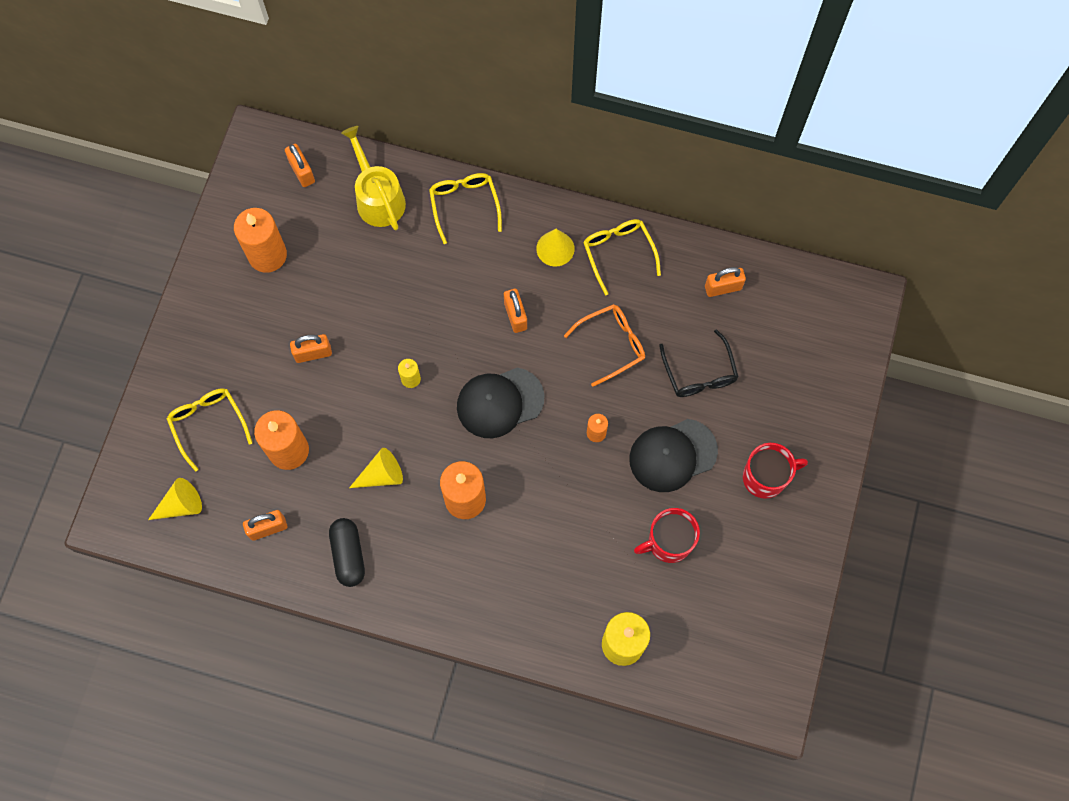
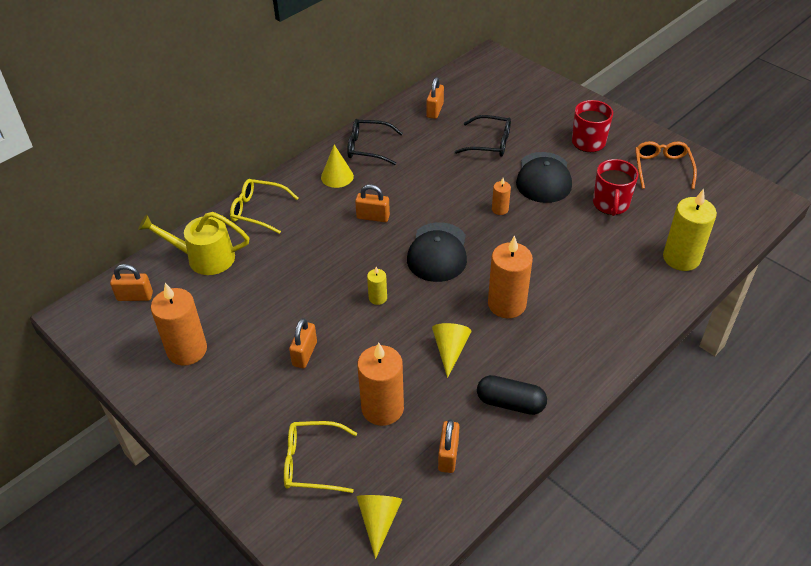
camera: 60 degrees left, 25 degrees down
(611, 345) = (436, 176): orange glasses -> orange glasses (662, 169)
(618, 254) = (369, 147): yellow glasses -> black glasses

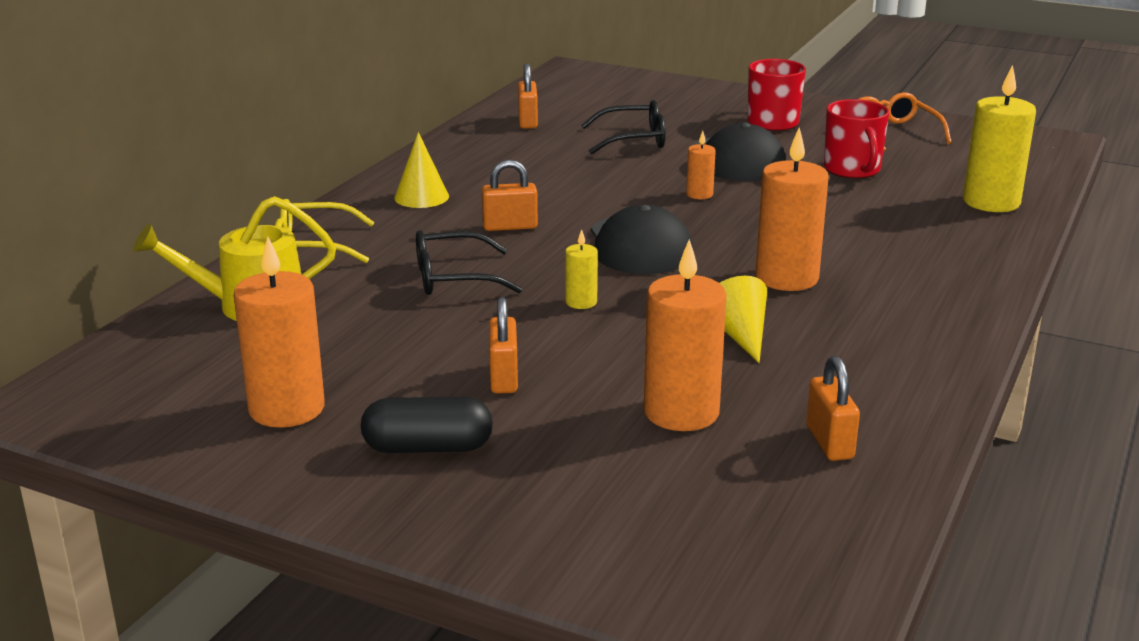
camera: 20 degrees left, 20 degrees down
(135, 296) = (146, 365): orange padlock -> none
(312, 462) = (610, 494): yellow glasses -> none
(369, 147) = (451, 165): black glasses -> black glasses (454, 278)
(379, 521) = (777, 537): yellow cone -> none
(510, 403) = (877, 371): black capsule -> black capsule (428, 448)

